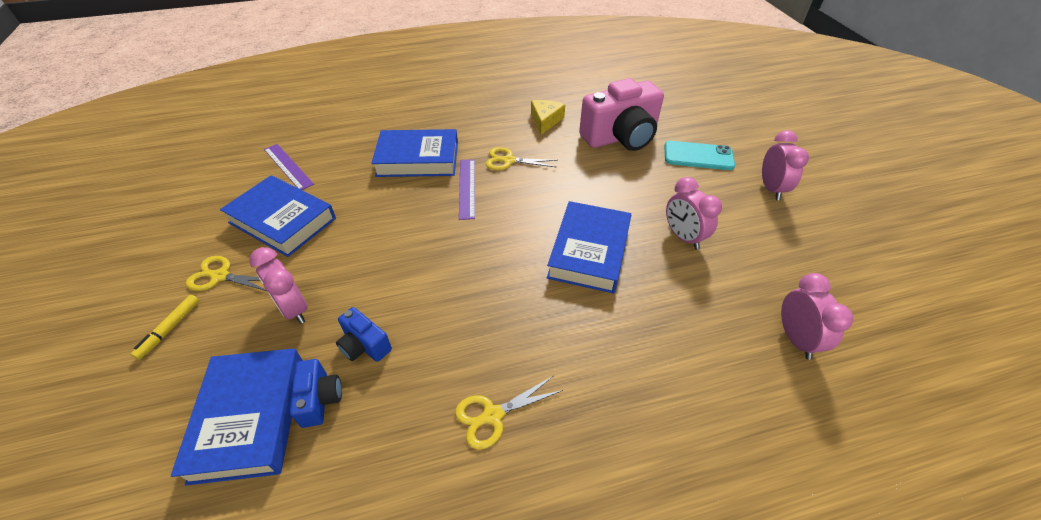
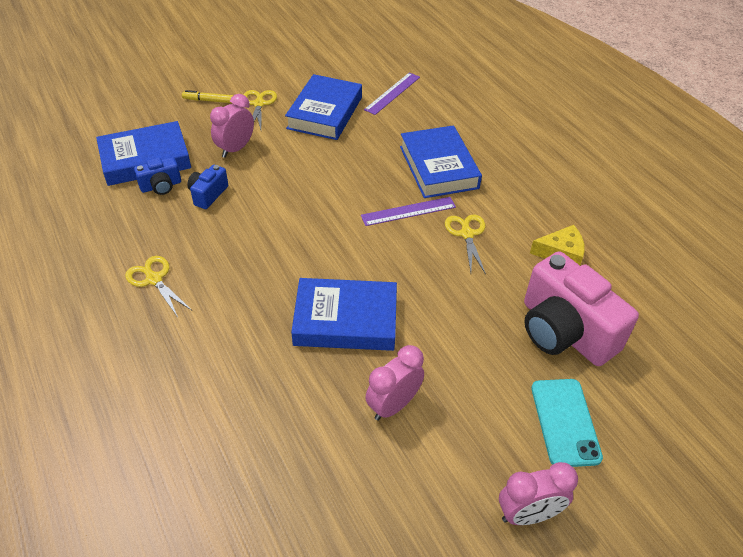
camera: 75 degrees right, 0 degrees up
(796, 339) = (261, 515): pink clock -> none

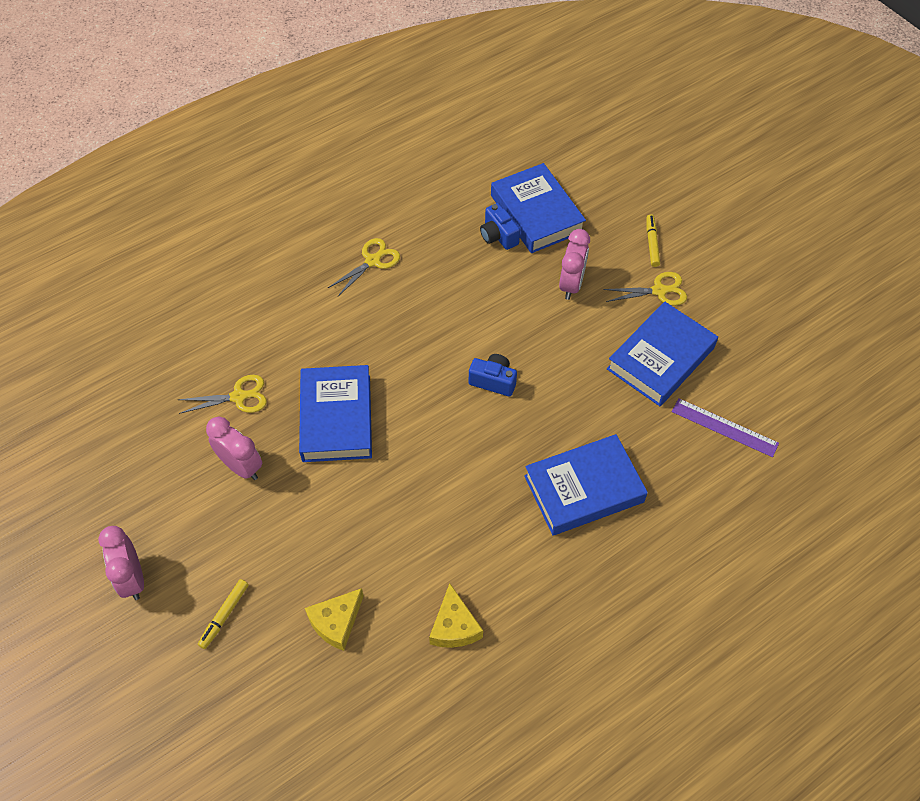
camera: 85 degrees right, 10 degrees up
(208, 194) = (493, 276): blue camera -> blue camera (493, 381)
(235, 149) = (571, 284): pink clock -> pink clock turned 75 degrees clockwise
(325, 113) = (660, 358): blue book -> blue book turned 60 degrees counterclockwise
(408, 211) = (499, 461): purple ruler -> none
(467, 234) = (471, 523): yellow scissors -> yellow scissors (238, 397)
(564, 331) = (336, 622): pink camera -> yellow cheese
(565, 422) = (224, 615): turquoise phone -> yellow marker

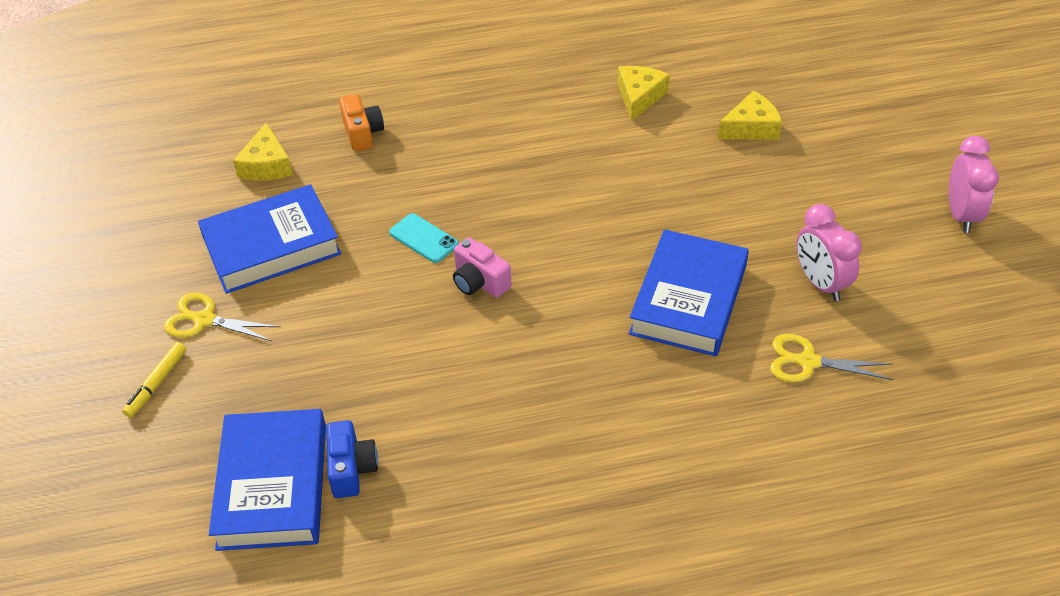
camera: 155 degrees left, 10 degrees down
(224, 615) = (863, 161): yellow marker -> none
(372, 261) = (556, 493): yellow scissors -> none
(493, 381) = (479, 282): blue camera -> pink camera
(555, 403) = (423, 238): none -> turquoise phone
(571, 284) = (305, 364): pink clock -> none
(583, 489) = (450, 157): blue book -> none
(673, 488) = (362, 133): none -> orange camera
(724, 427) = (266, 165): purple ruler -> yellow cheese

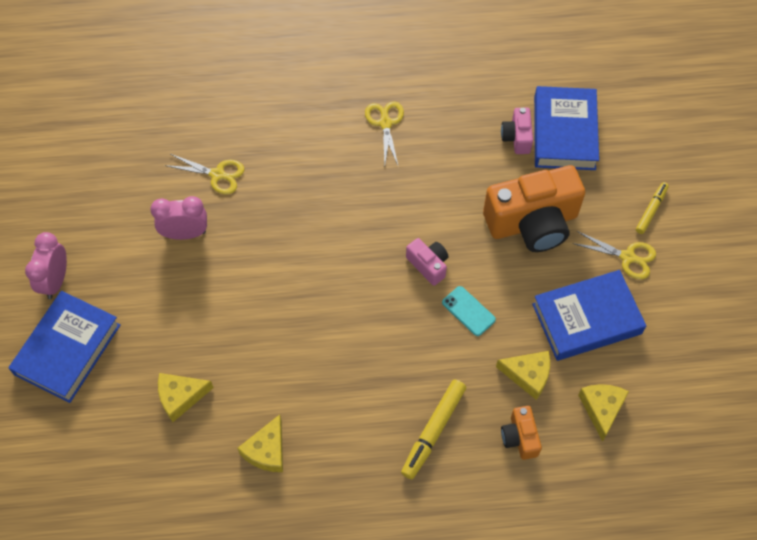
camera: 175 degrees left, 15 degrees up
(334, 348) = (532, 223): none -> orange camera
(350, 185) = (528, 375): none -> yellow cheese
(352, 469) = (517, 137): blue camera -> pink camera
(459, 129) = (433, 431): none -> yellow marker
(568, 468) = (385, 123): none -> yellow scissors
(688, 300) = (282, 231): blue book -> blue book (68, 349)
(820, 283) = (185, 233): pink clock -> pink clock turned 75 degrees counterclockwise

